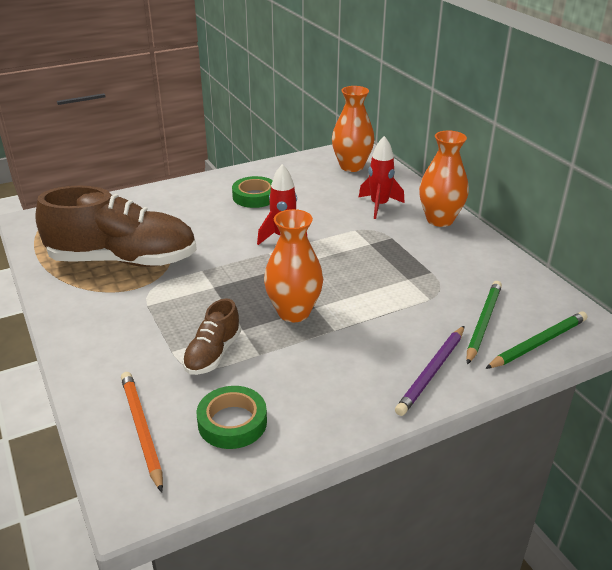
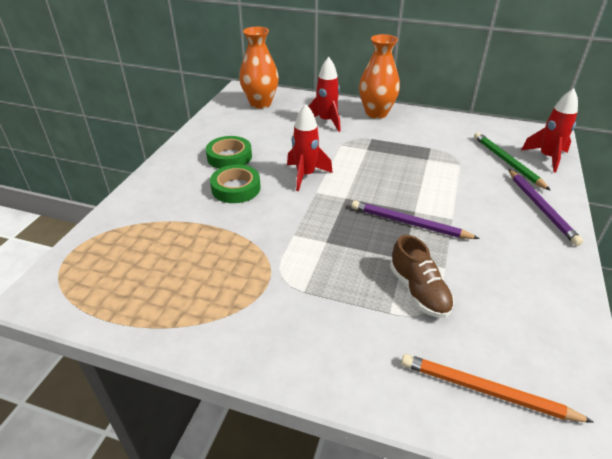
camera: 45 degrees left, 5 degrees up
(123, 260) = (212, 269): brown shoe -> none
(232, 422) = (521, 329): green tape -> green tape (236, 188)
(294, 312) = (409, 223): orange vase -> purple pencil
(538, 343) = (547, 158): green pencil -> red rocket

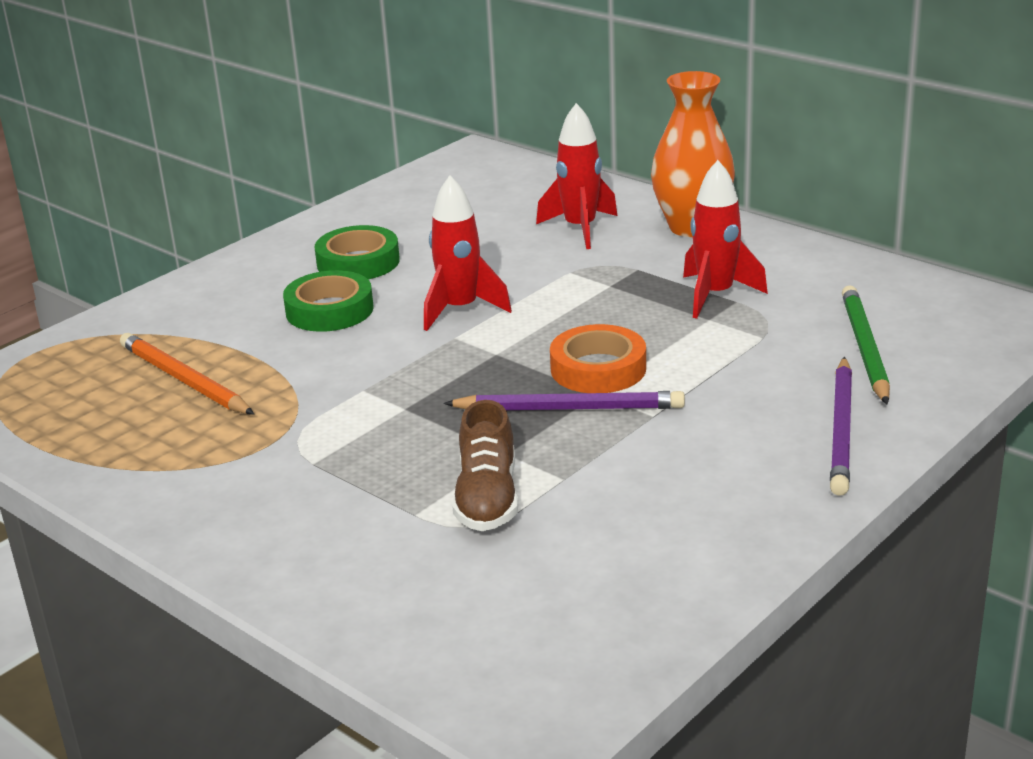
camera: 25 degrees right, 10 degrees down
(260, 103) = (487, 182): orange vase -> none
(402, 196) = (598, 368): none -> orange tape
(409, 223) = (569, 409): purple pencil -> purple pencil turned 135 degrees clockwise
(486, 391) = (464, 630): orange pencil -> orange pencil (185, 380)
(547, 158) = (960, 354): red rocket -> red rocket (715, 295)

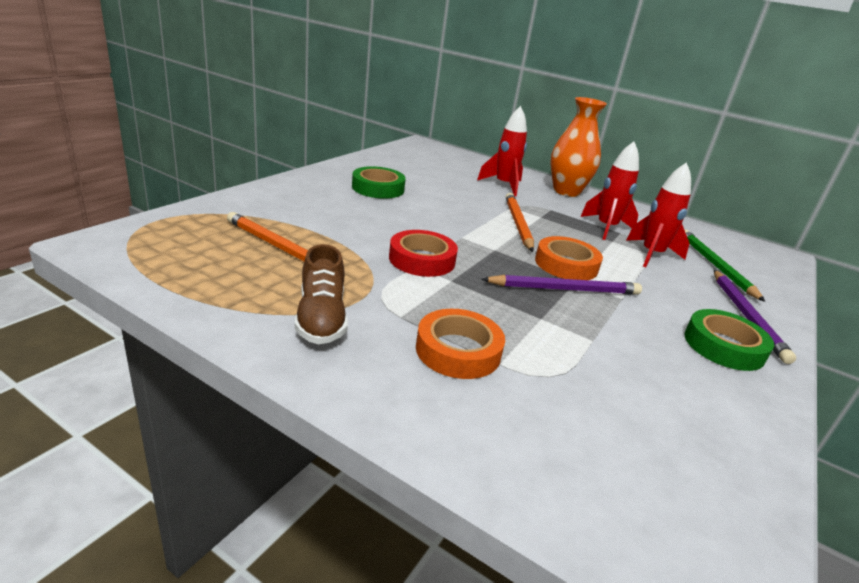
camera: 15 degrees left, 0 degrees up
(329, 310) = (370, 213): green tape -> green tape (723, 346)
(369, 501) = (458, 350): none -> orange tape
(376, 380) = (422, 259): none -> red tape
(460, 310) = (456, 221): red rocket -> red rocket (651, 255)
(487, 498) = (548, 353): brown shoe -> brown shoe (321, 319)
(561, 304) = (518, 224): none -> orange pencil

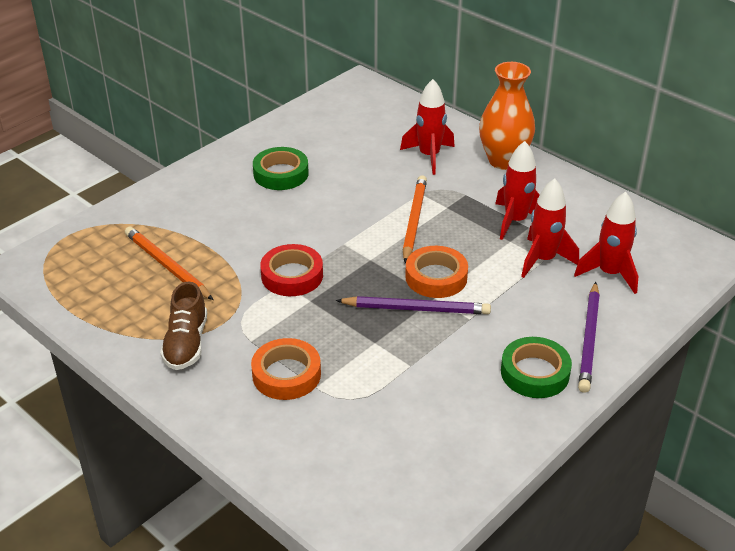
camera: 15 degrees right, 10 degrees up
(715, 266) = (609, 274): green pencil -> red rocket

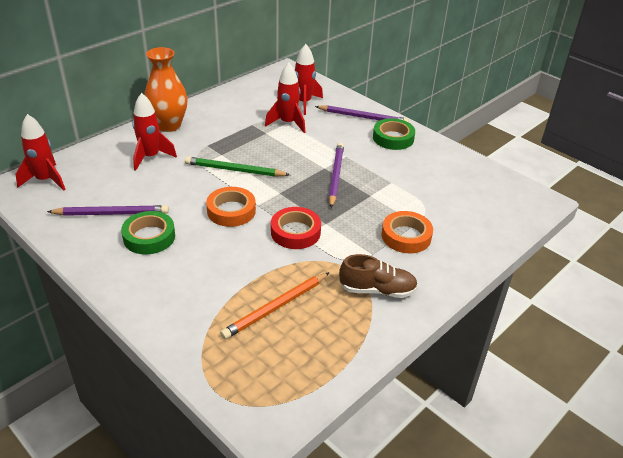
camera: 90 degrees left, 0 degrees up
(318, 146) = (111, 213): none -> purple pencil
(414, 221) = (235, 170): orange pencil -> green pencil
(436, 277) = (302, 165): orange tape -> orange tape (231, 211)
(515, 221) = (244, 128): red rocket -> red rocket (45, 180)

